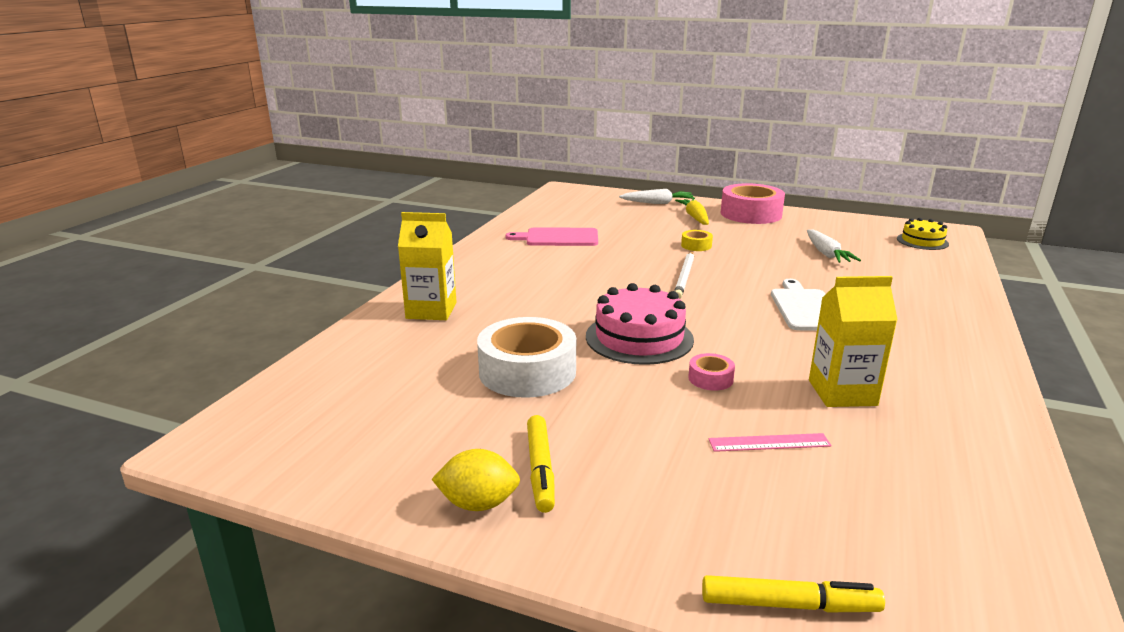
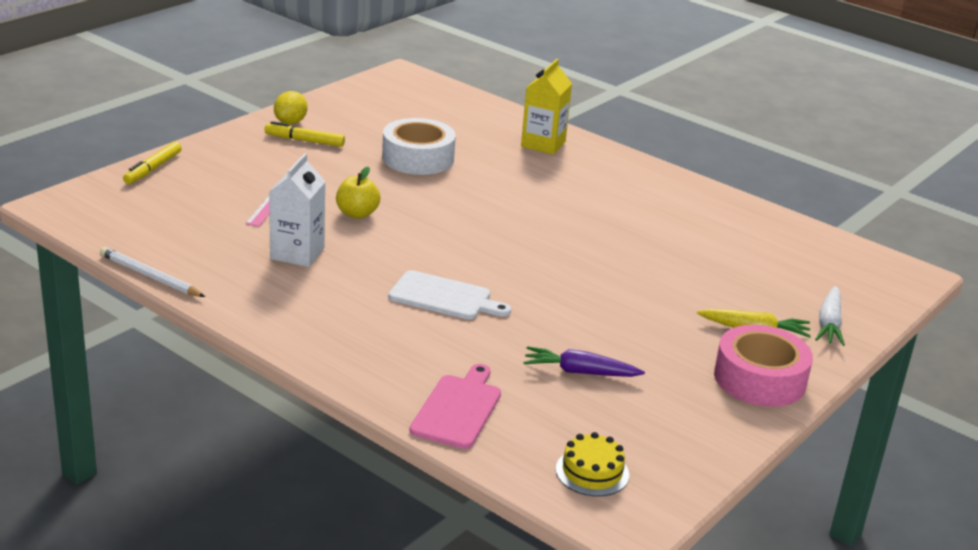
camera: 105 degrees right, 5 degrees up
(558, 238) = (703, 228): pink cutting board -> pink cutting board (458, 409)
(639, 338) = (440, 206): pink cake -> none
(684, 277) = (556, 262): white pencil -> white pencil (150, 276)
(696, 245) = (645, 298): yellow tape -> none
(710, 378) = (357, 214): pink tape -> yellow apple
(826, 254) = (579, 372): white carrot -> purple carrot
(842, 393) = (297, 253): yellow carton -> white carton

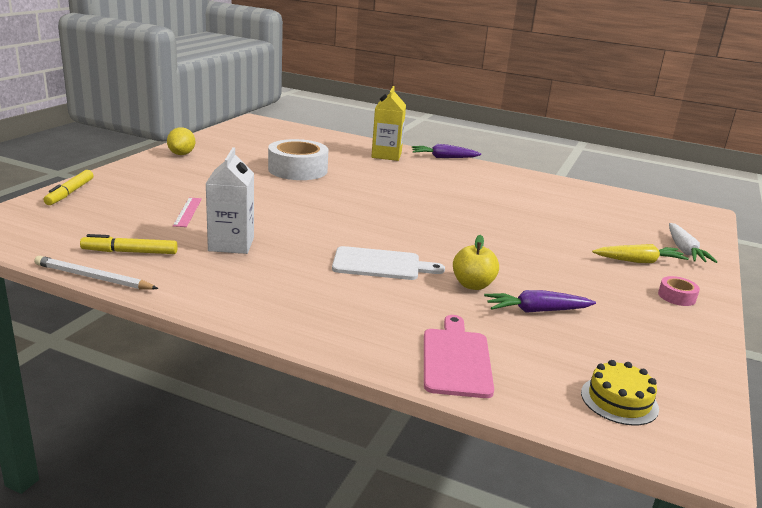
camera: 15 degrees left, 5 degrees down
(304, 141) = (199, 165): yellow marker -> yellow marker (130, 252)
(357, 214) = (269, 210): yellow apple -> yellow apple (472, 285)
(617, 154) = (443, 157): none -> purple carrot
(759, 379) = (676, 296): pink tape -> pink tape, size x0.45

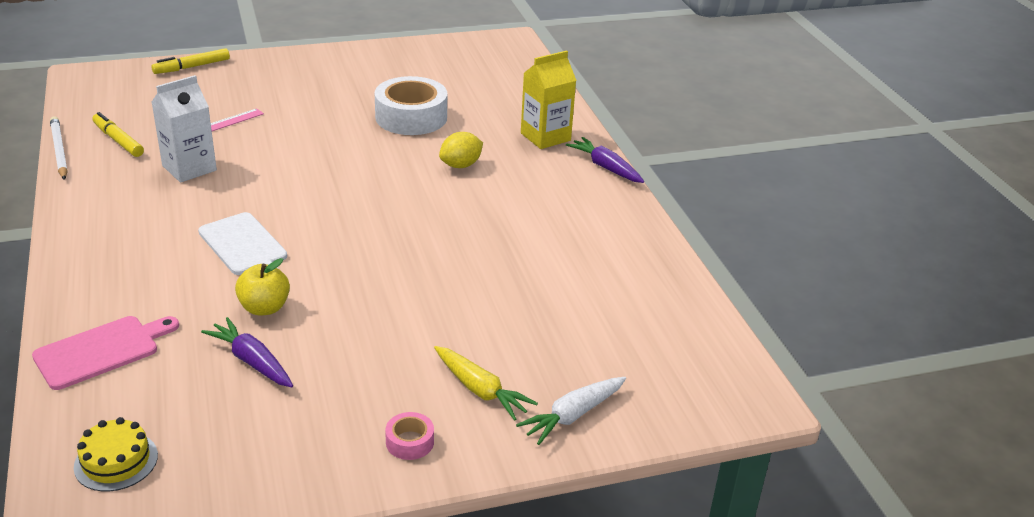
camera: 50 degrees right, 10 degrees up
(181, 154) = (352, 58): yellow lemon -> yellow lemon (461, 165)

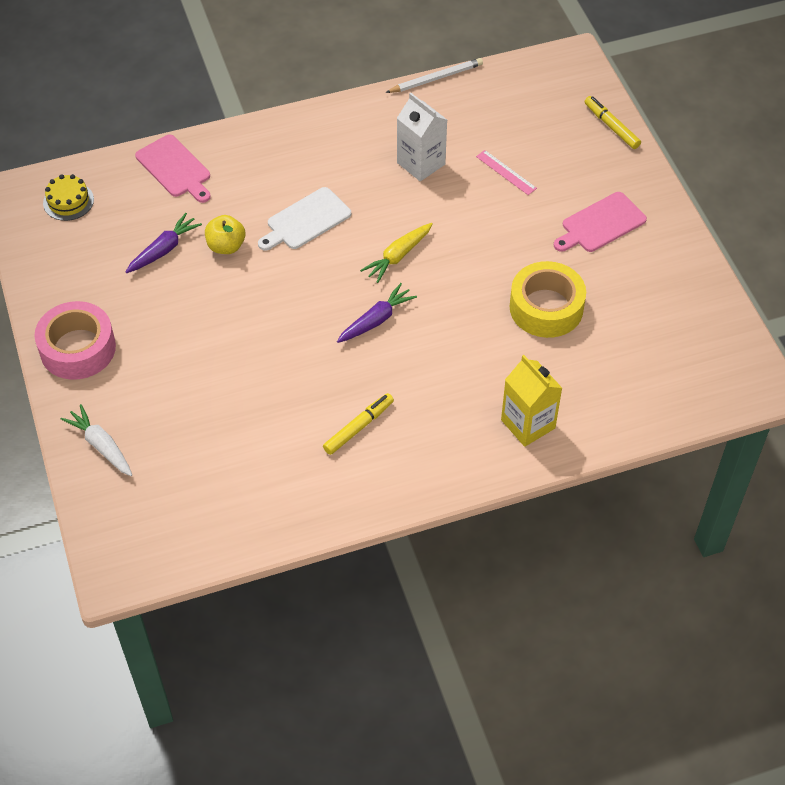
camera: 90 degrees right, 20 degrees up
(118, 140) = (459, 109): yellow marker -> yellow marker (358, 427)
(316, 83) = (600, 224): none -> pink cutting board
(409, 442) = (78, 348): pink tape -> pink tape, size x2.23
(411, 117) = (546, 308): white tape -> yellow tape
(461, 165) = (457, 355): yellow lemon -> none
(481, 390) = (130, 387): yellow carrot -> yellow carrot (398, 256)
(605, 167) = (473, 477): purple carrot -> purple carrot (376, 320)

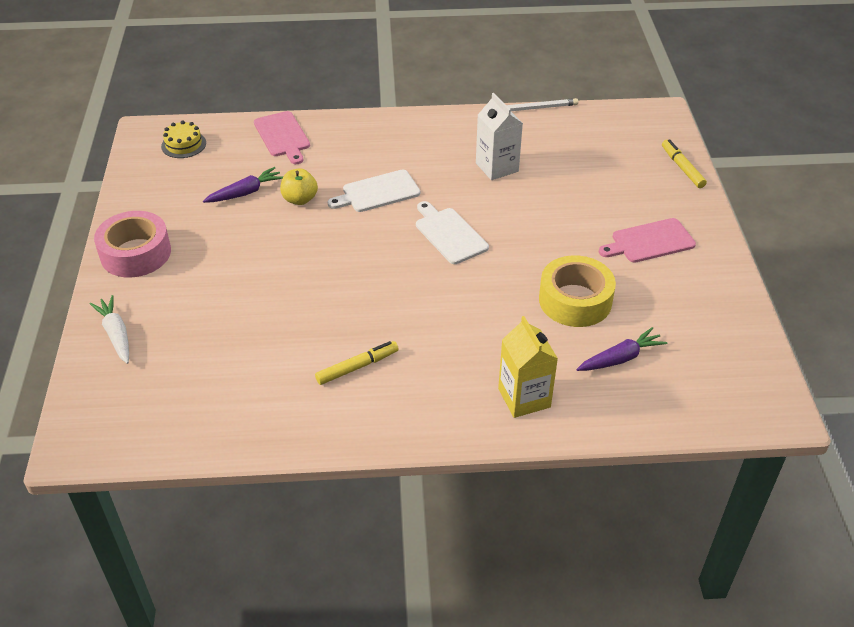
camera: 15 degrees right, 10 degrees down
(376, 320) = (410, 280): purple carrot -> purple carrot (620, 358)
(398, 256) = (449, 234): yellow carrot -> white cutting board
(506, 172) = (572, 186): pink ruler -> none

